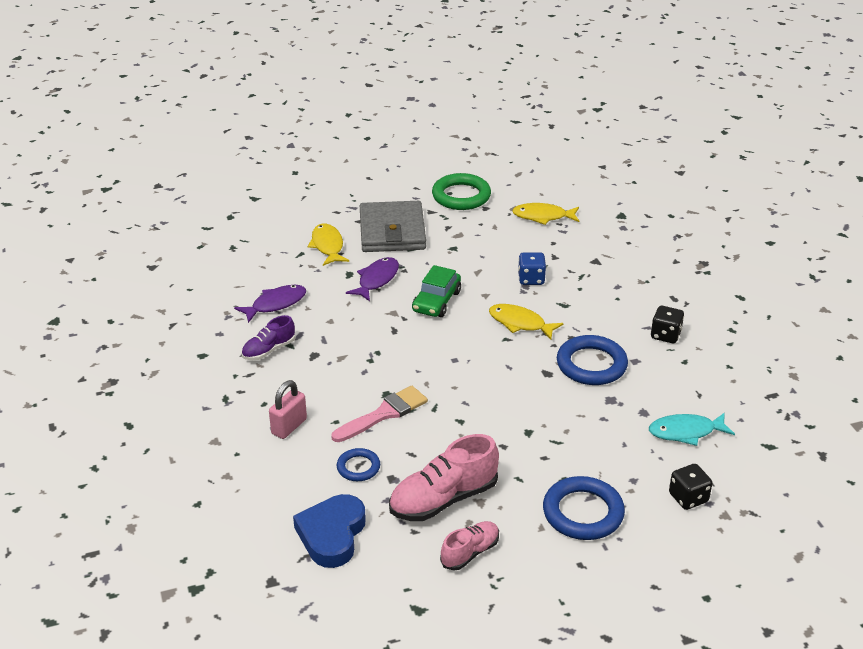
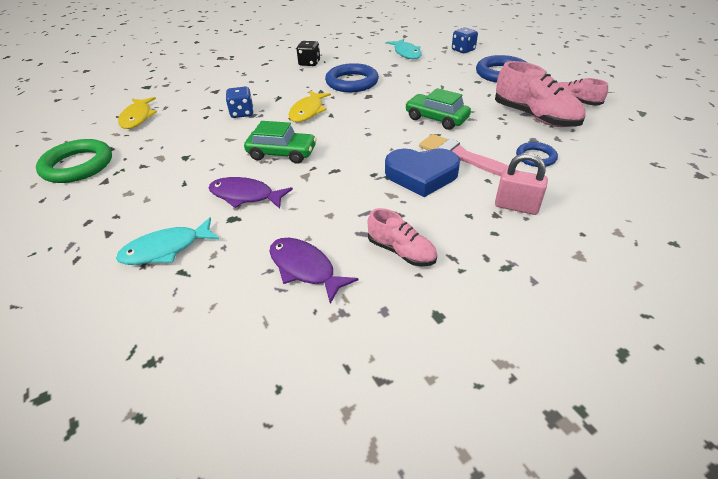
camera: 100 degrees left, 5 degrees up
(269, 350) = (401, 251): purple shoe -> pink shoe
(327, 246) = (166, 249): yellow fish -> turquoise fish
(332, 535) = (620, 156): blue heart -> blue heart (421, 175)
(392, 231) = (142, 201): grey wallet -> none
(469, 415) = (436, 119): none -> green car
(688, 498) = (463, 50): black dice -> blue dice

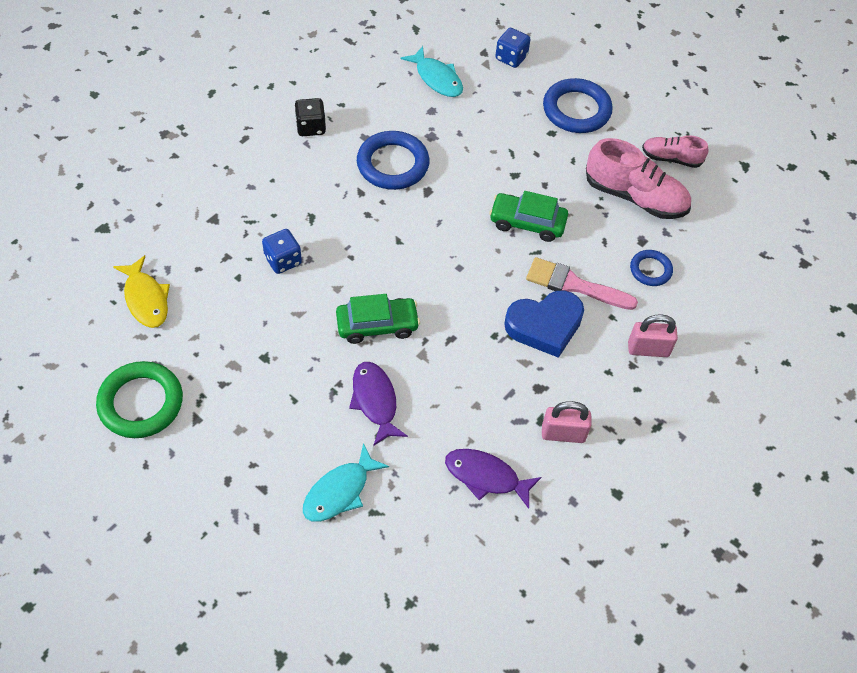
camera: 25 degrees left, 15 degrees up
(245, 196) = (375, 401): purple fish -> purple fish turned 75 degrees clockwise
(308, 111) = (366, 239): yellow fish -> none
(401, 251) = (563, 434): pink shoe -> pink padlock

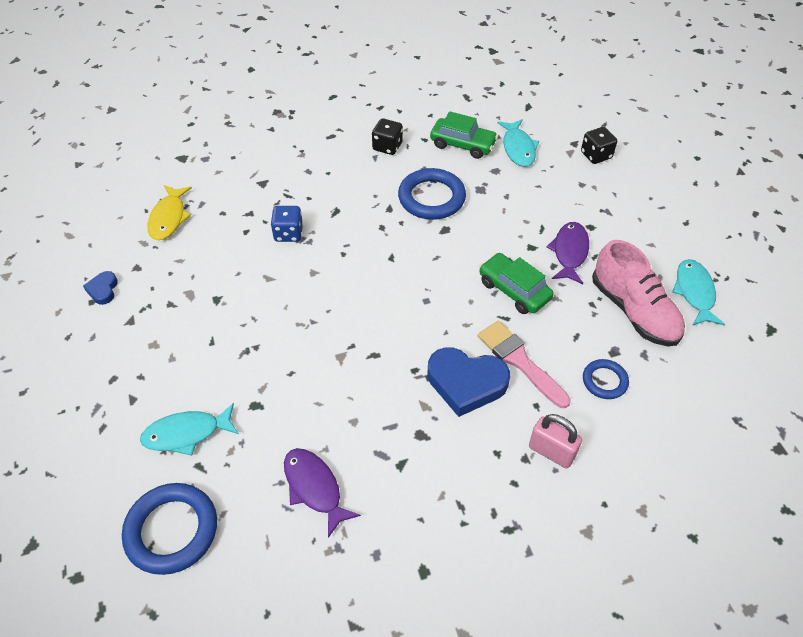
camera: 35 degrees right, 5 degrees down
(141, 403) = (103, 290): green ring -> blue heart
(375, 401) = (272, 375): purple fish -> purple fish (569, 252)
(377, 325) = (322, 315): green car -> green car (462, 144)
(511, 58) = (596, 155): blue dice -> black dice
(563, 434) = (412, 487): pink padlock -> none
(576, 110) = (627, 217): blue ring -> blue ring (172, 530)
(671, 158) = (694, 292): pink shoe -> turquoise fish

